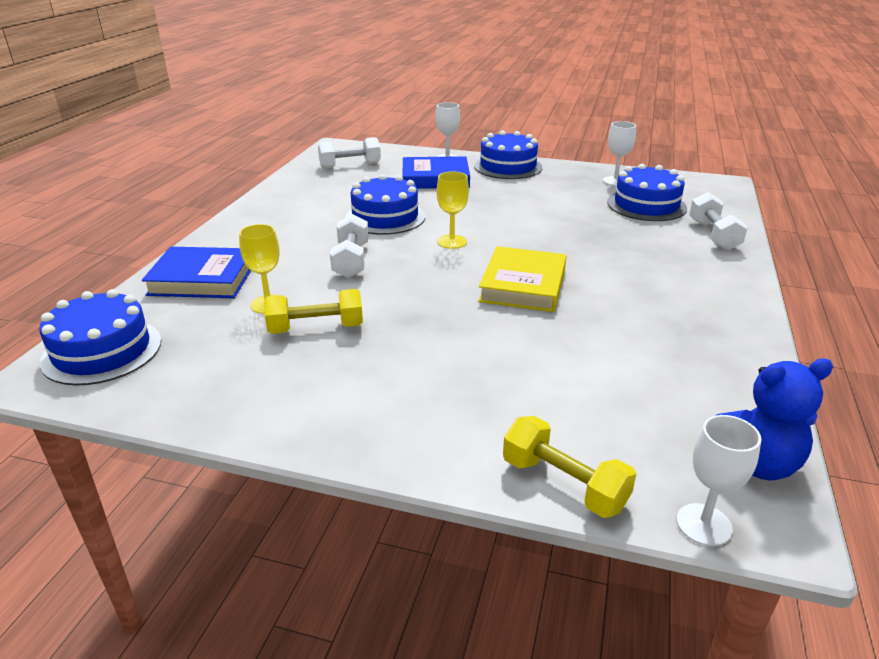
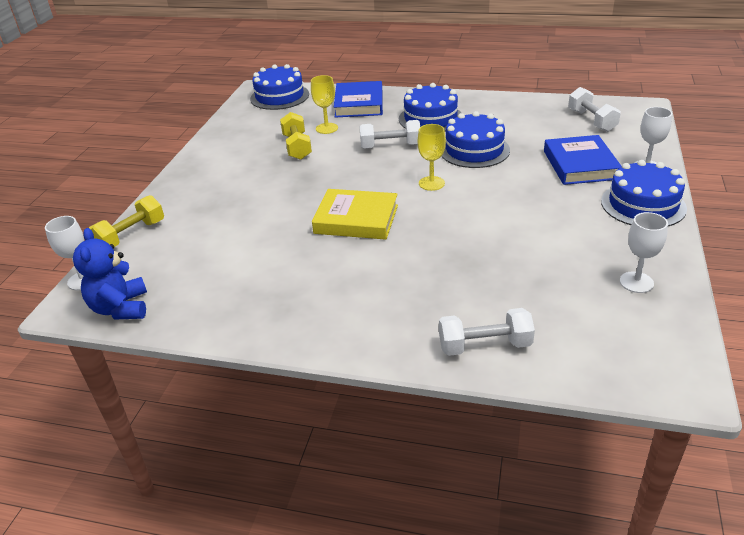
camera: 90 degrees right, 5 degrees up
(646, 205) = (562, 301): blue cake -> blue cake (430, 118)

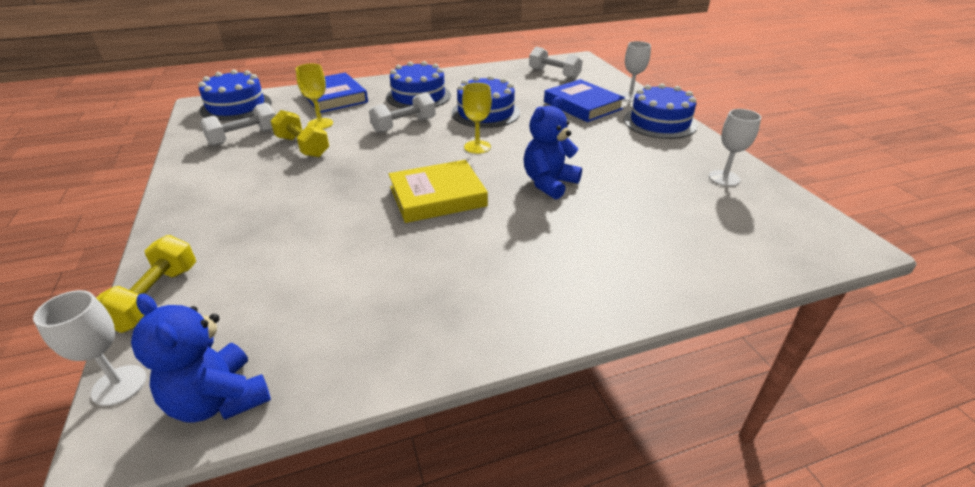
camera: 35 degrees left, 0 degrees up
(457, 235) = (549, 183): none -> blue teddy bear
(484, 345) = (681, 270): white dumbbell -> white dumbbell (244, 137)

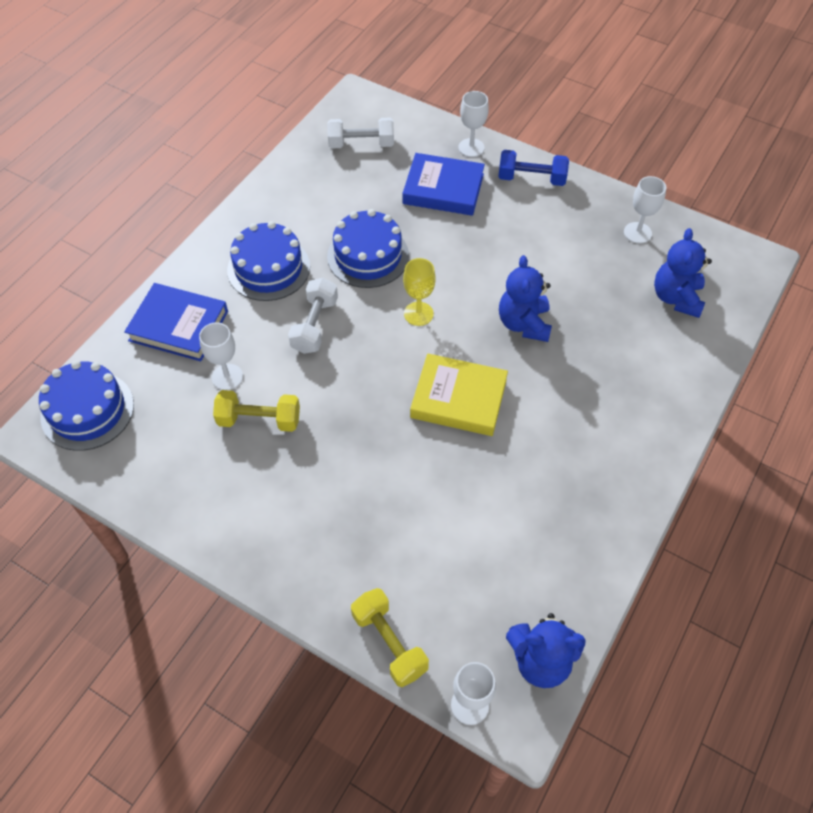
camera: 40 degrees left, 20 degrees up
(244, 137) = (178, 448): white dumbbell -> none
(320, 124) = (227, 377): yellow goblet -> white goblet
(437, 196) = (458, 398): yellow book -> yellow book turned 75 degrees clockwise
(659, 122) = (531, 179): blue cake -> blue dumbbell
(718, 228) = (676, 298): none -> blue teddy bear

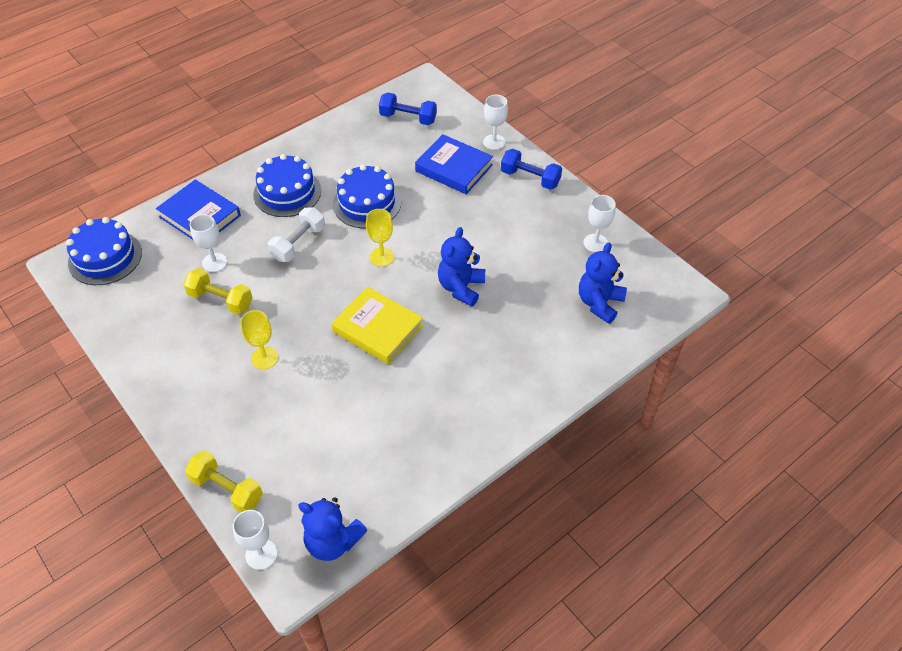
camera: 20 degrees right, 5 degrees down
(348, 473) = (264, 358): none -> yellow goblet
(361, 144) = (408, 118): white dumbbell -> blue dumbbell
(389, 643) = (227, 489): yellow dumbbell -> yellow dumbbell turned 45 degrees counterclockwise

